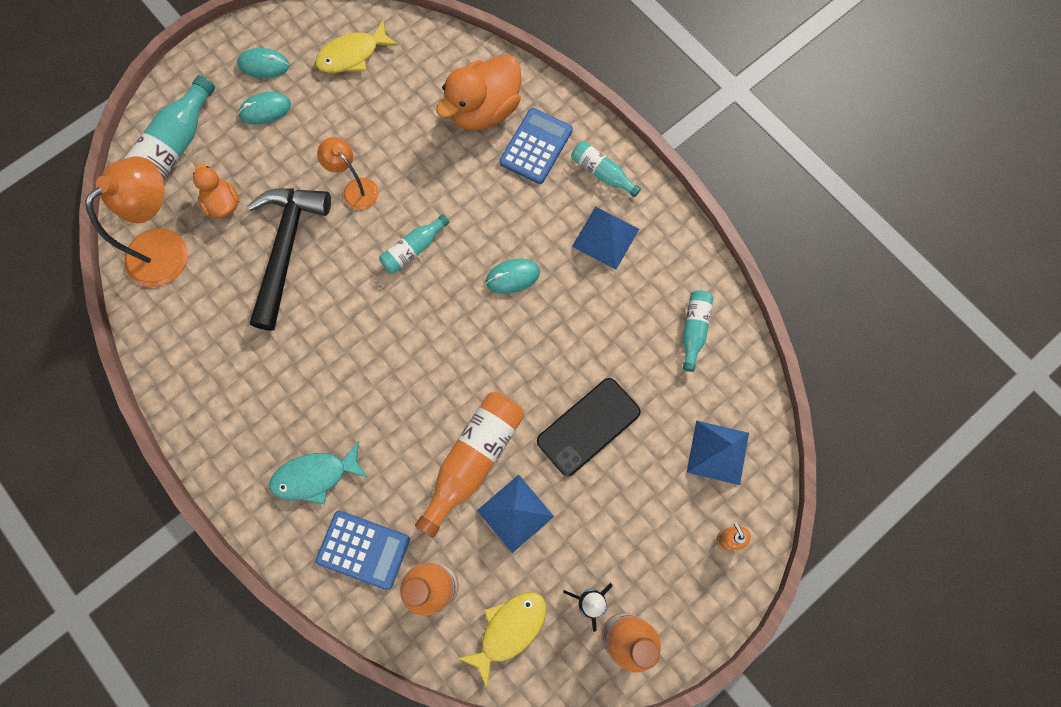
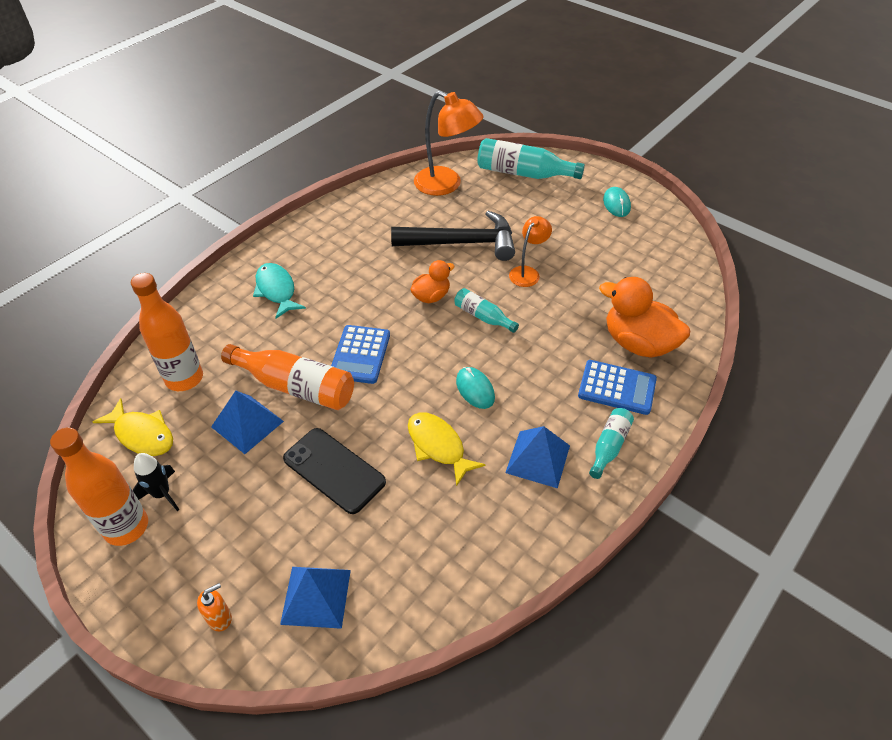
camera: 80 degrees right, 25 degrees down
(223, 203) = (489, 204): orange duck -> orange duck (431, 296)
(265, 109) = (577, 211): turquoise mouse -> none
(352, 55) = (651, 250): yellow fish -> yellow fish (438, 446)
(363, 549) = (217, 328): blue calculator -> blue calculator (360, 355)
(694, 330) = (453, 556): turquoise bottle -> none

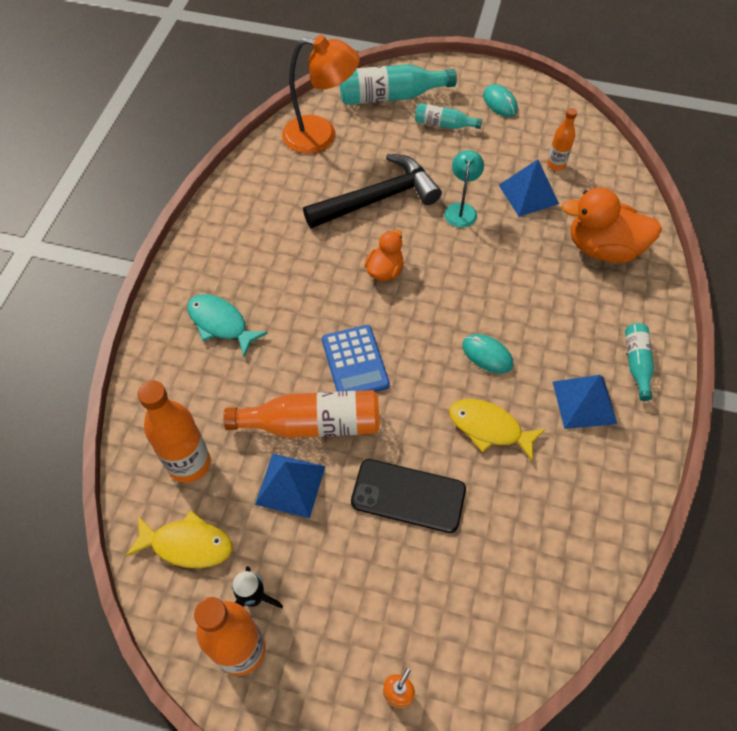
camera: 25 degrees left, 10 degrees up
(316, 596) = (472, 628): blue pyramid -> blue pyramid (528, 194)
(483, 317) = (448, 274): turquoise bottle -> turquoise bottle (444, 124)
(527, 272) = (461, 209): orange lamp -> turquoise lamp
(617, 388) = (610, 302): blue calculator -> none
(637, 265) = (556, 164): none -> orange bottle

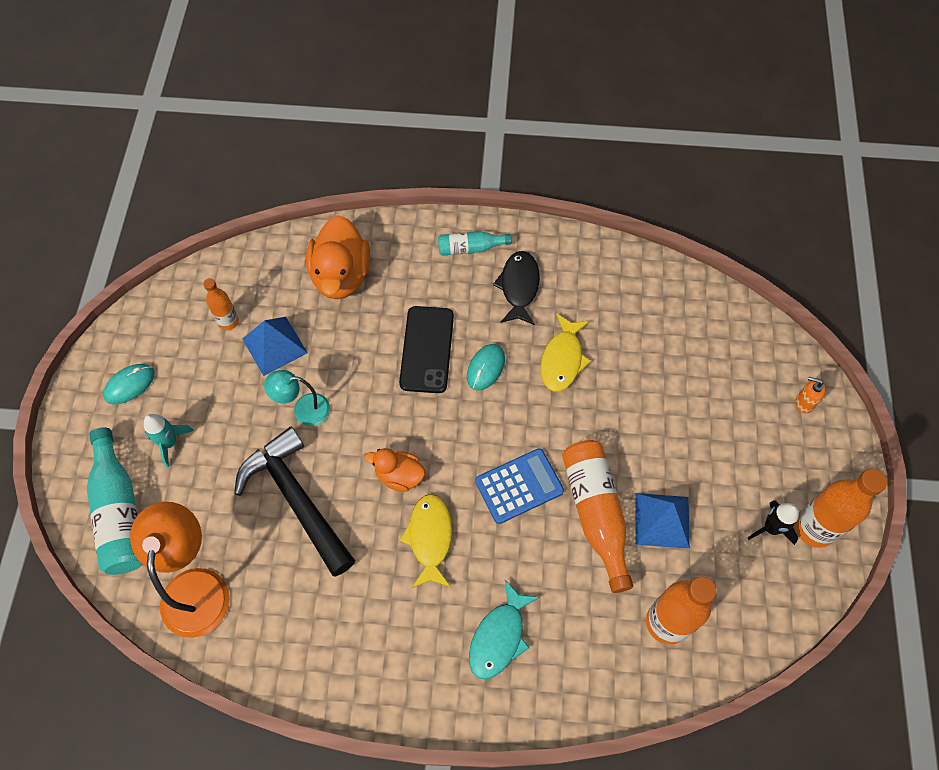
camera: 100 degrees left, 5 degrees up
(187, 544) = (744, 600): yellow fish -> yellow fish (430, 538)
(408, 495) = (644, 417): black phone -> black phone (426, 349)
(444, 124) = (170, 443): turquoise bottle -> turquoise rocket
(584, 402) = (519, 287): blue pyramid -> black fish

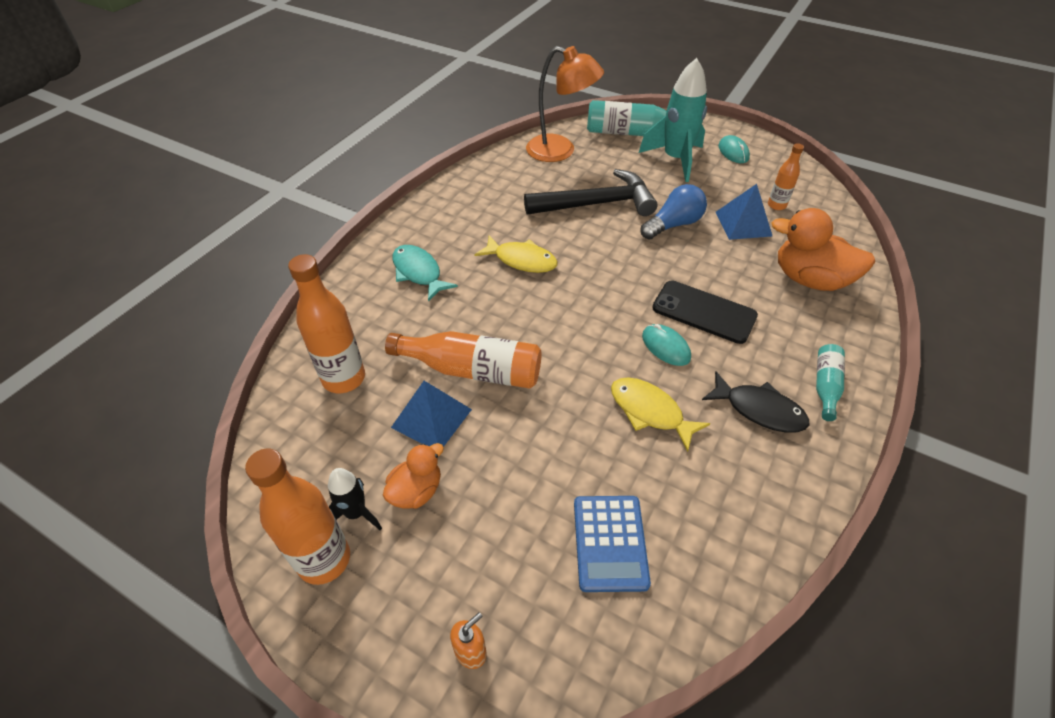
camera: 115 degrees right, 15 degrees down
(170, 443) = (675, 160): turquoise rocket -> turquoise rocket, size x1.92
(303, 409) = (673, 225): turquoise lamp -> blue light bulb
(399, 476) = (585, 259): orange duck -> orange duck (416, 491)
(519, 486) = (531, 327): blue calculator -> blue calculator (610, 543)

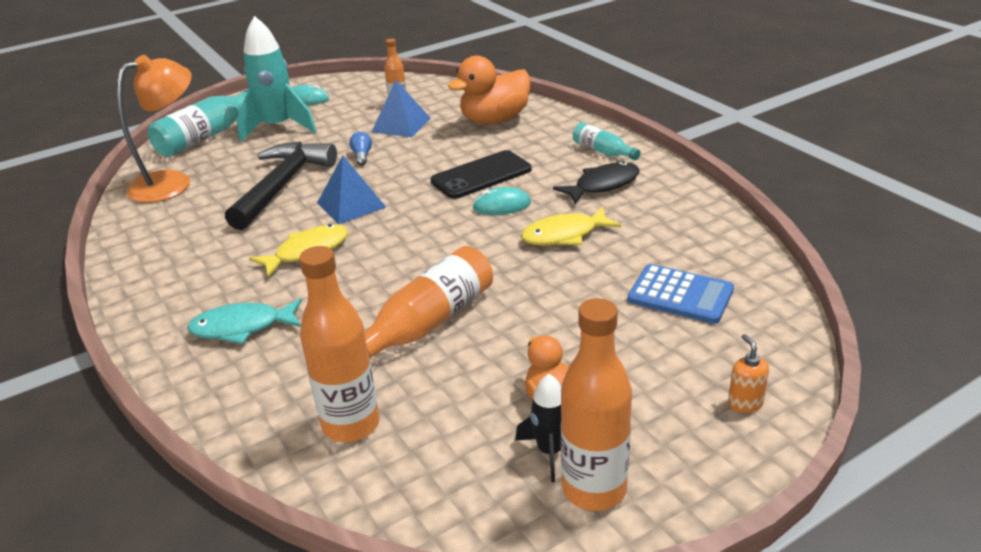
camera: 60 degrees left, 15 degrees down
(431, 418) = (467, 367): blue pyramid -> blue pyramid (351, 205)
(673, 225) = (362, 156): blue light bulb -> blue light bulb, size x0.54

